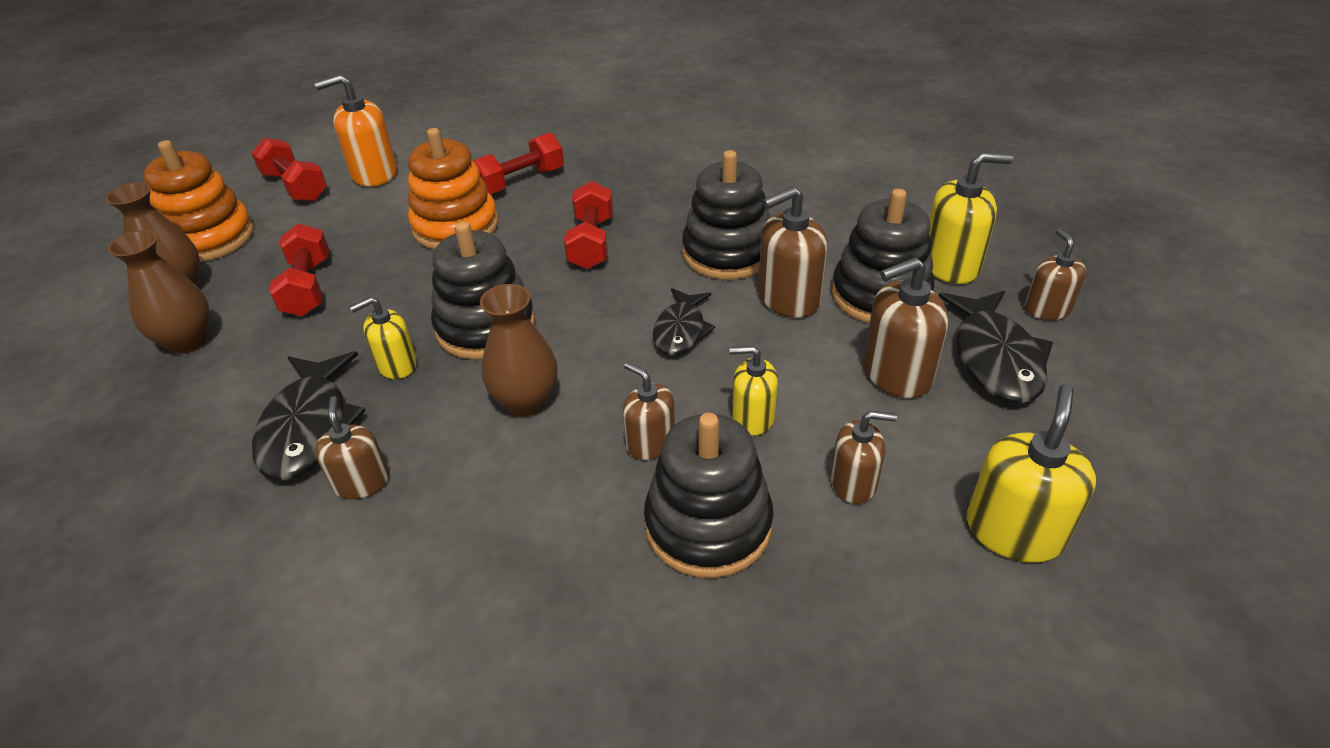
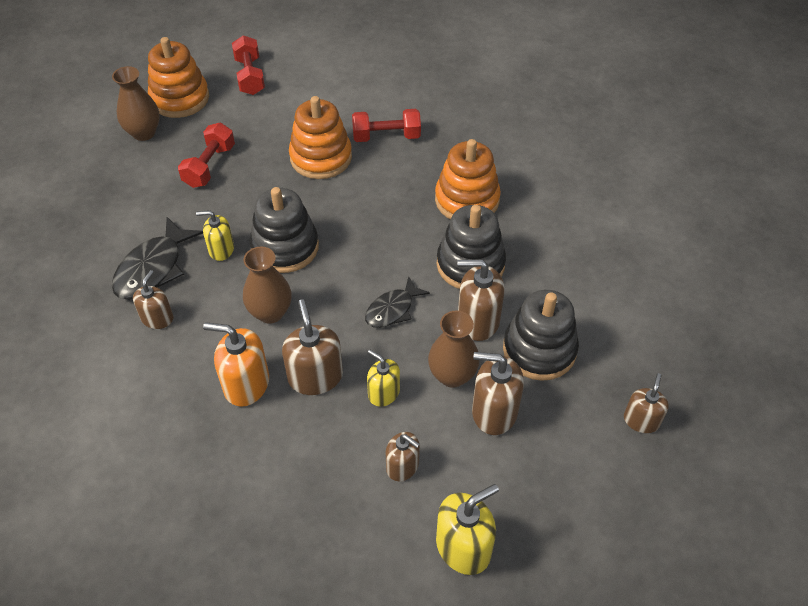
camera: 30 degrees right, 10 degrees up
(187, 341) = (128, 175): brown vase -> brown vase (452, 375)
(374, 173) = (302, 86): orange soap dispenser -> orange soap dispenser (246, 384)
(591, 242) = (392, 212): red dumbbell -> none
(650, 442) = (315, 377): brown soap dispenser -> brown soap dispenser, size x1.57
(666, 201) = (467, 200): none -> orange stacking toy
(708, 525) = (305, 444): black stacking toy -> none
(950, 265) = (610, 351): yellow soap dispenser -> none
(995, 358) = (567, 436): black fish -> none

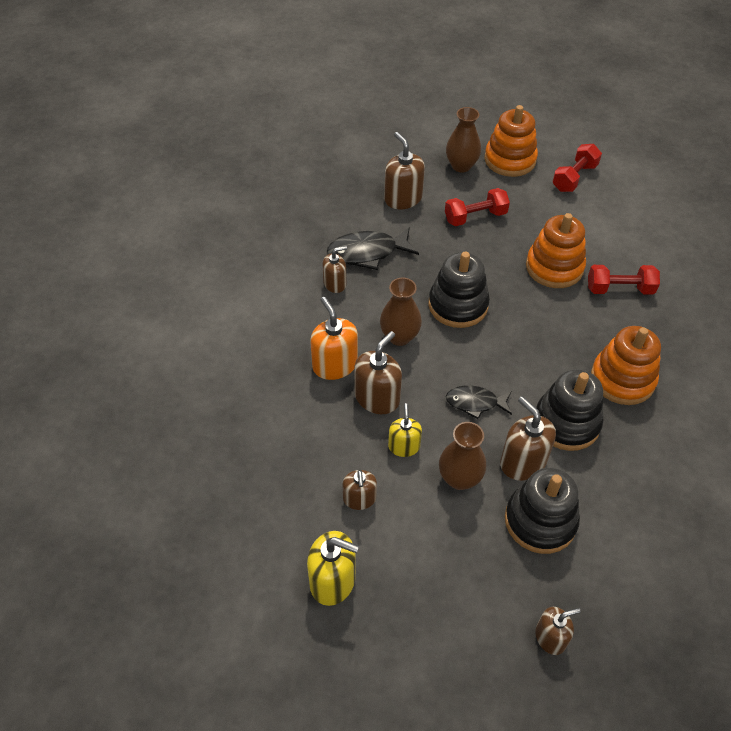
camera: 50 degrees right, 0 degrees up
(221, 249) = (418, 274): yellow soap dispenser -> none
(386, 136) = (619, 289): red dumbbell -> red dumbbell turned 45 degrees counterclockwise
(494, 411) = (456, 526): brown soap dispenser -> brown soap dispenser (403, 198)

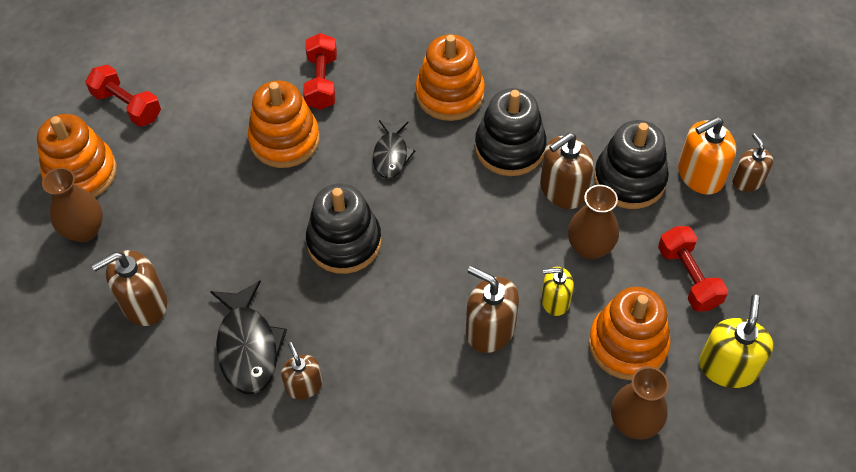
camera: 90 degrees left, 5 degrees up
(335, 365) = (442, 379): orange soap dispenser -> orange soap dispenser (700, 175)
(359, 499) = (627, 344): brown soap dispenser -> orange stacking toy
(399, 336) = (395, 306): brown vase -> brown vase (634, 423)
(475, 217) = (189, 218): red dumbbell -> red dumbbell (688, 277)
(475, 403) = (490, 229): black fish -> black fish (391, 155)

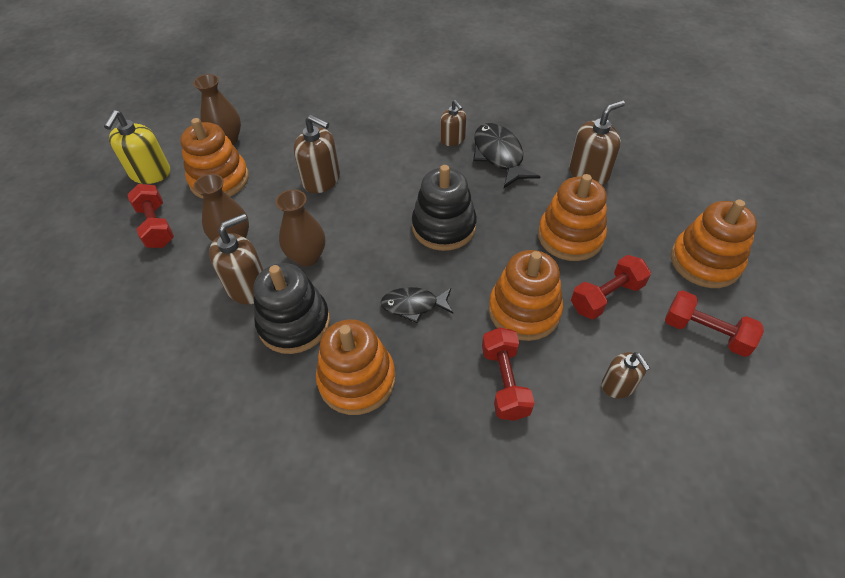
camera: 175 degrees right, 5 degrees down
(84, 230) = (668, 216): brown vase -> brown vase (307, 257)
(200, 146) = (606, 297): none -> red dumbbell
(206, 215) = (570, 236): none -> orange stacking toy
(391, 155) = (413, 305): black fish -> black fish turned 90 degrees counterclockwise
(555, 301) = (269, 201): yellow soap dispenser -> none
(629, 179) = (181, 302): black stacking toy -> none
(700, 175) = (110, 312): orange soap dispenser -> none
(747, 180) = (66, 311): brown soap dispenser -> brown soap dispenser (618, 385)

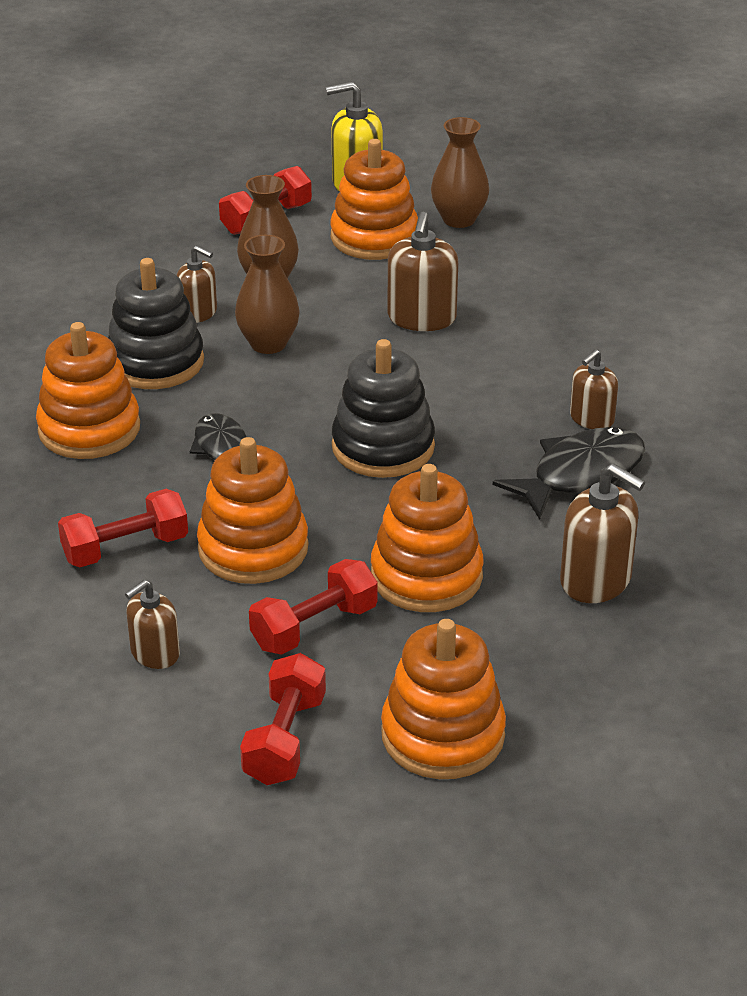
camera: 70 degrees right, 15 degrees down
(247, 287) = (198, 313): brown soap dispenser -> brown soap dispenser, size x0.64
(606, 297) = (314, 627): red dumbbell -> red dumbbell turned 75 degrees counterclockwise

